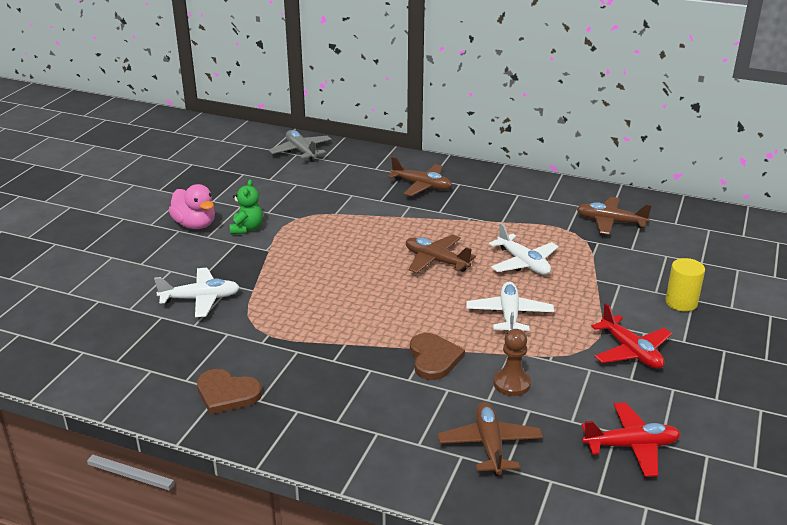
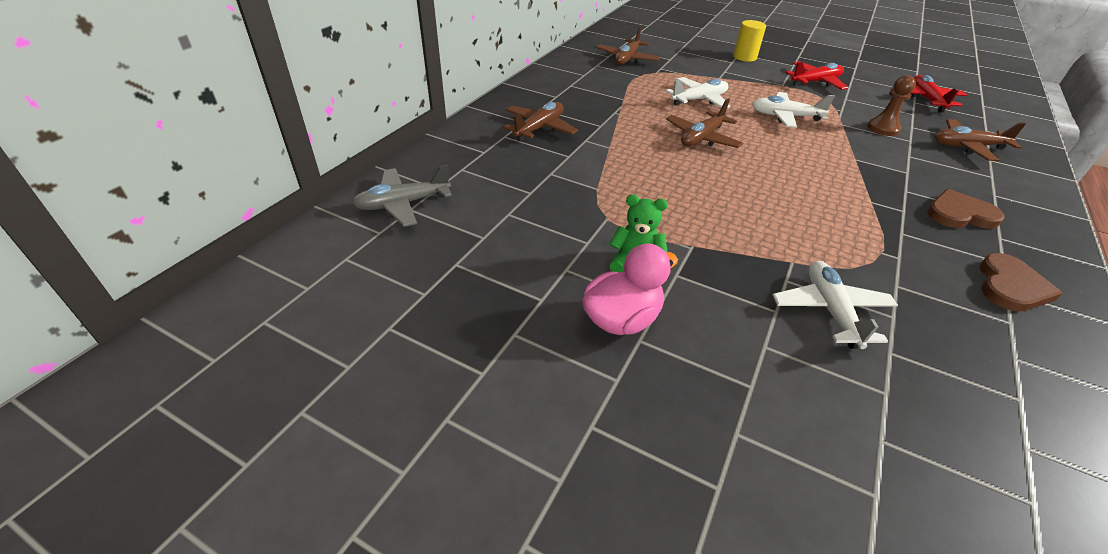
camera: 85 degrees left, 10 degrees up
(434, 358) = (869, 157): brown heart -> brown heart (960, 214)

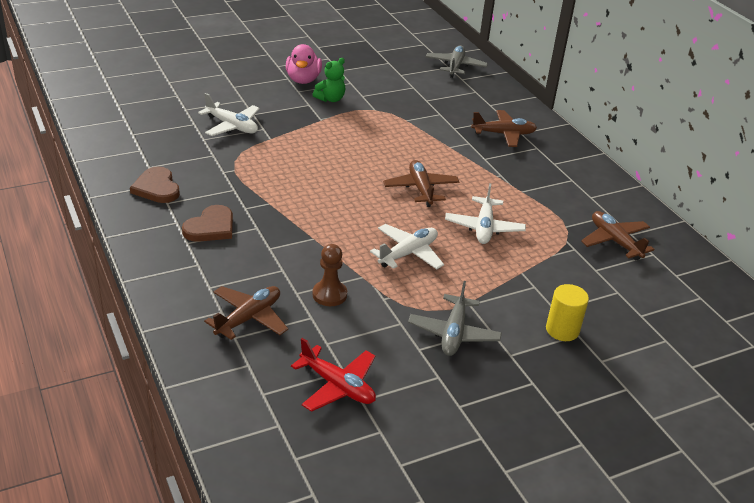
camera: 125 degrees right, 5 degrees down
(539, 128) = (504, 134): brown plane -> brown plane turned 75 degrees counterclockwise
(815, 82) = (453, 333): red plane -> grey plane

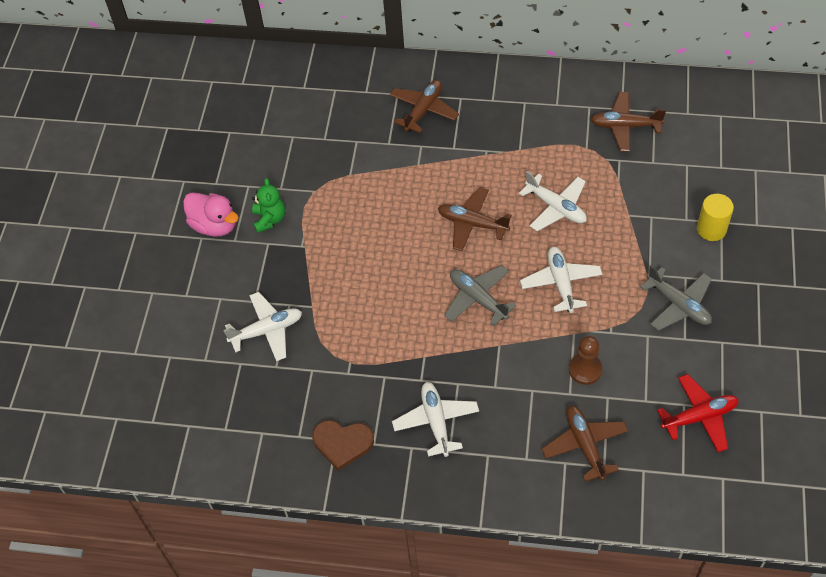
camera: 50 degrees left, 20 degrees up
(211, 227) = (436, 421): brown heart -> white plane
(455, 66) = (276, 79): grey plane -> grey plane (478, 298)

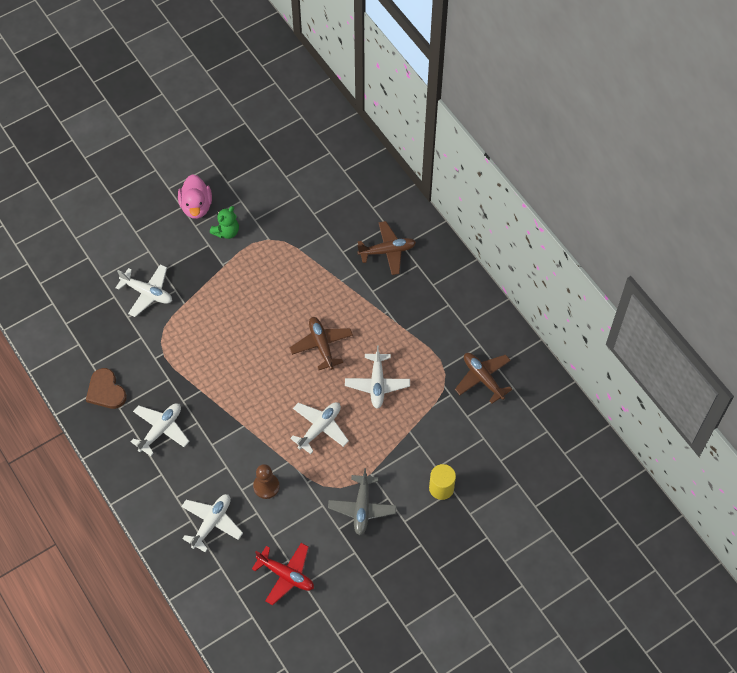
camera: 45 degrees right, 5 degrees up
(478, 298) = (267, 389): grey plane -> none
(585, 445) = (212, 523): brown plane -> white plane

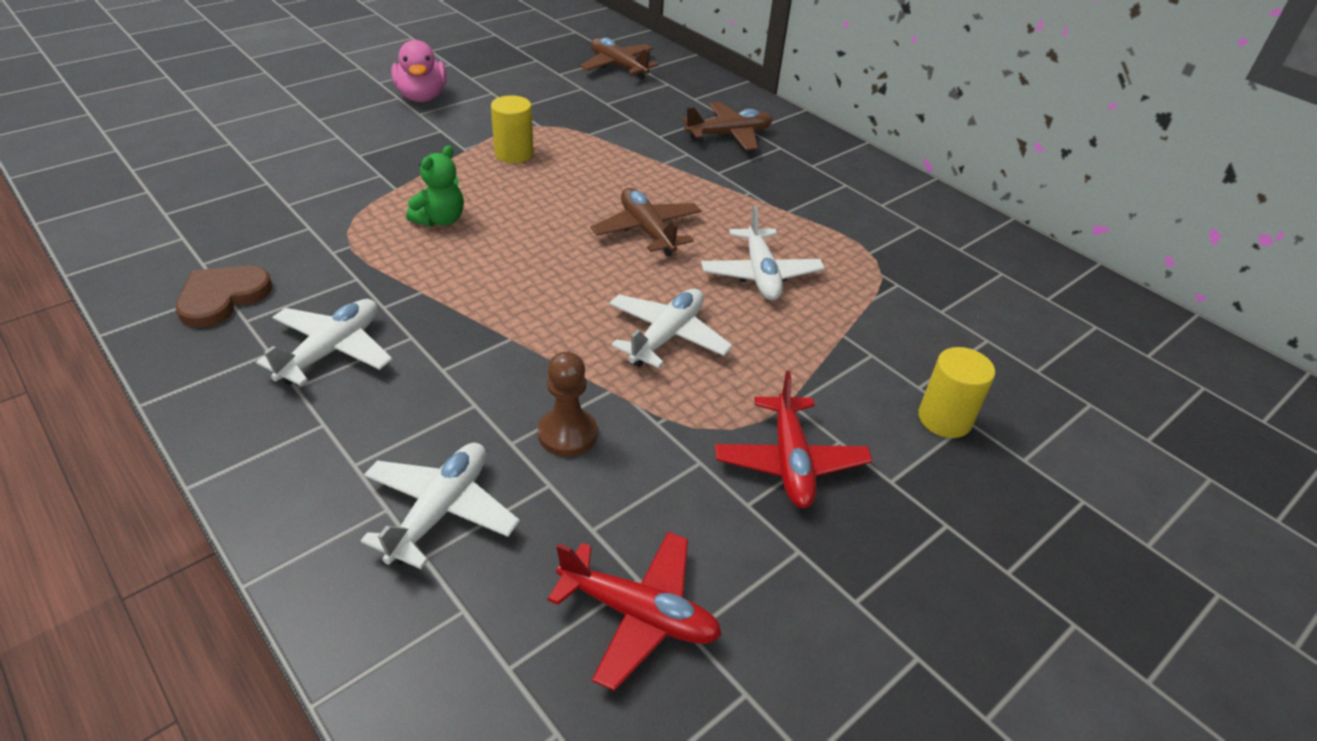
camera: 10 degrees left, 20 degrees down
(106, 391) = (222, 297): brown heart -> brown heart turned 75 degrees clockwise
(147, 293) = (329, 178): white plane -> none
(226, 232) = (470, 118): green teddy bear -> green teddy bear (440, 220)
(252, 270) = (514, 154): none -> yellow cylinder
(362, 508) = (790, 462): grey plane -> red plane
(483, 378) = (944, 263): brown plane -> brown plane (618, 66)

